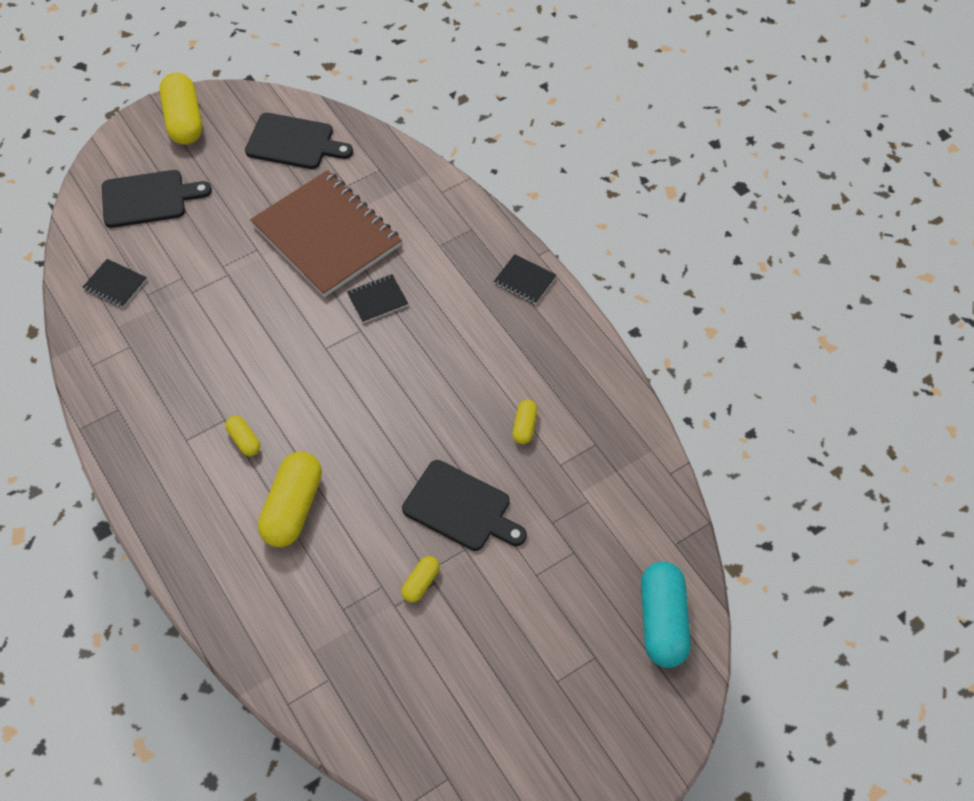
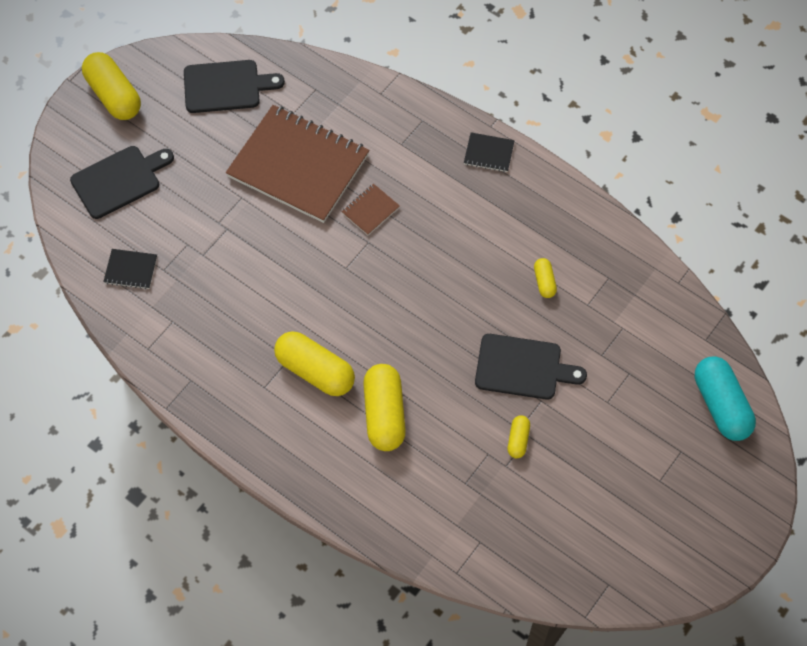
camera: 20 degrees left, 5 degrees up
(244, 440) = (315, 371): yellow capsule -> yellow capsule, size x2.03
(377, 299) = (370, 210): black notebook -> brown notebook

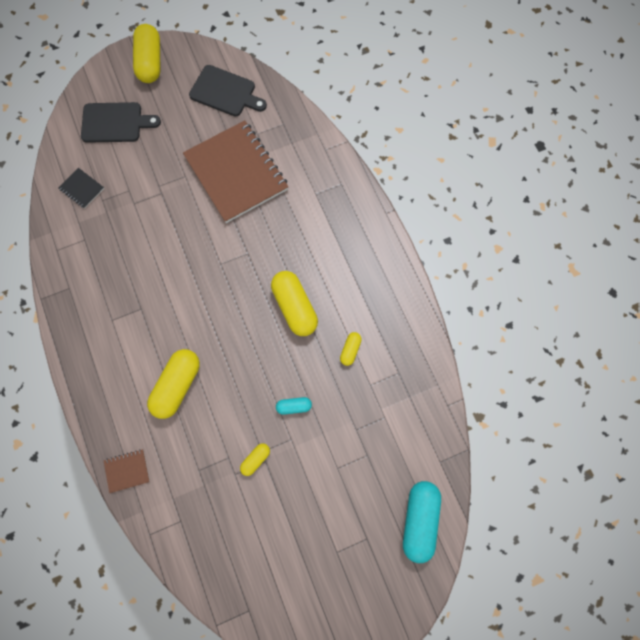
camera: 30 degrees right, 10 degrees up
(315, 371) = (152, 327): yellow capsule -> yellow capsule (294, 307)
(370, 210) = (263, 231): brown notebook -> brown notebook (127, 471)
(489, 153) = (372, 232): black notebook -> none
(523, 367) = (294, 406): black cutting board -> turquoise capsule

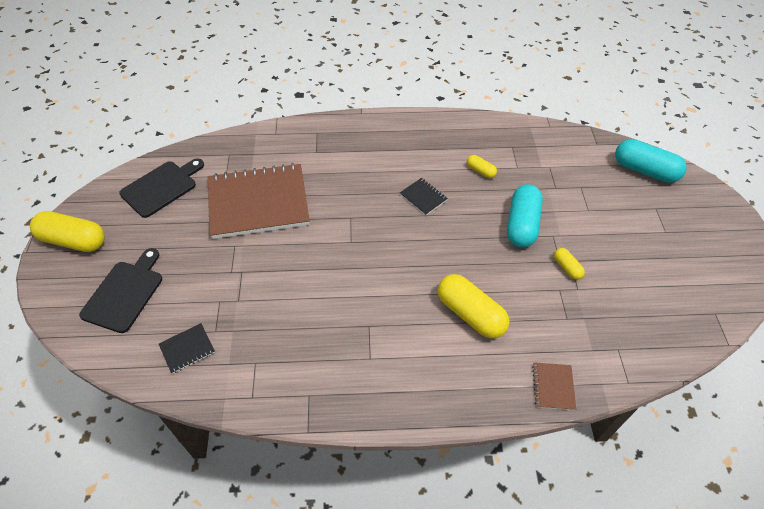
camera: 70 degrees left, 20 degrees down
(294, 307) = (423, 197): yellow capsule -> black notebook
(294, 406) = (521, 224): turquoise capsule -> turquoise capsule, size x2.03

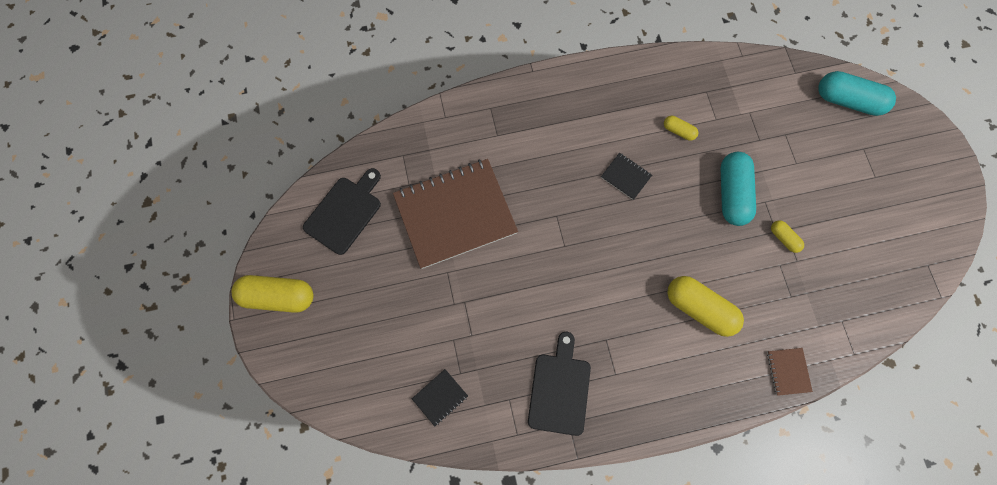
camera: 10 degrees left, 20 degrees up
(125, 293) = (356, 348): black cutting board -> black cutting board (559, 389)

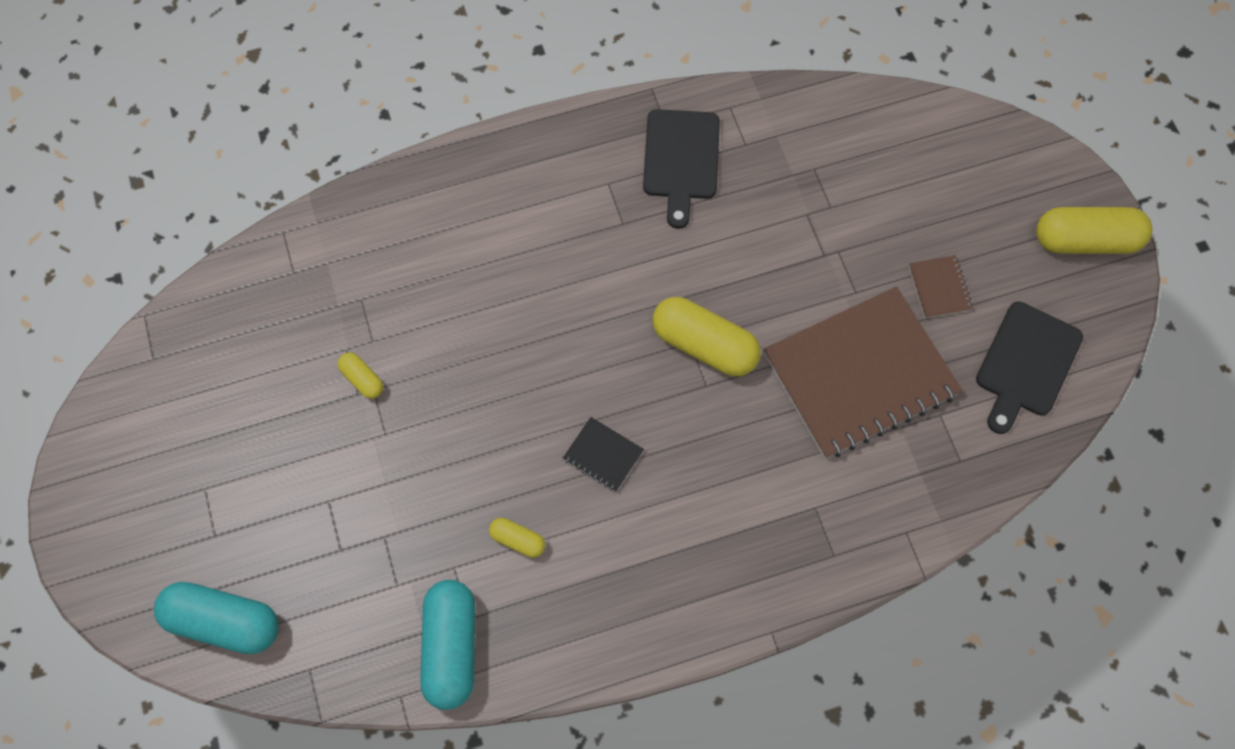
camera: 175 degrees right, 5 degrees down
(440, 397) = (835, 139): black notebook -> none
(700, 308) = (493, 272): yellow capsule -> yellow capsule (704, 345)
(732, 193) = (436, 441): turquoise capsule -> turquoise capsule (451, 647)
(788, 371) = (377, 204): brown notebook -> brown notebook (939, 288)

